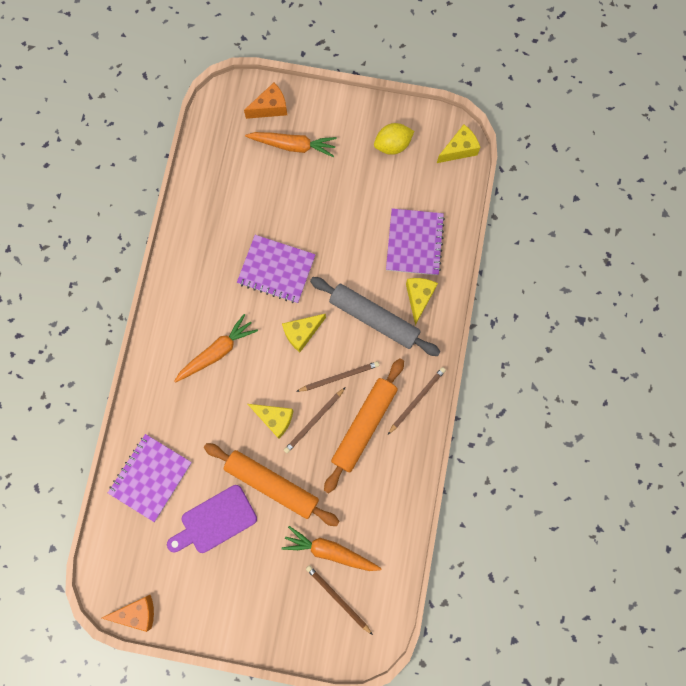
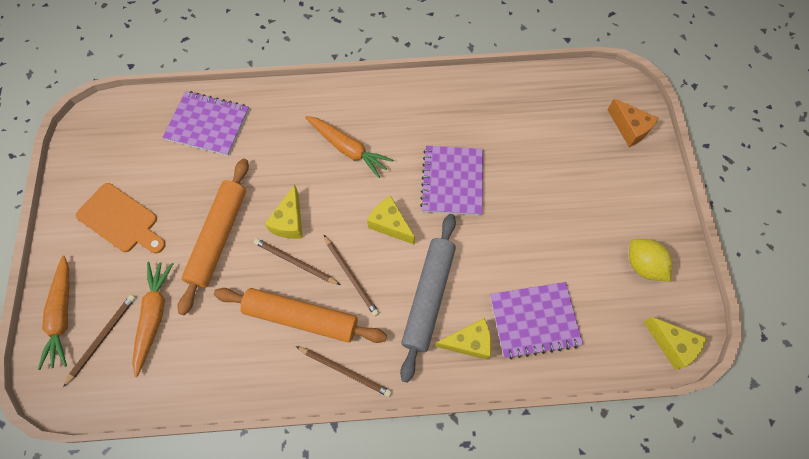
camera: 75 degrees right, 10 degrees down
(137, 612) = (74, 148): orange cheese -> none
(215, 521) = (172, 193): purple cutting board -> none
(229, 572) = (121, 220): none -> orange cutting board
(293, 145) = (597, 161): orange carrot -> orange carrot (63, 315)

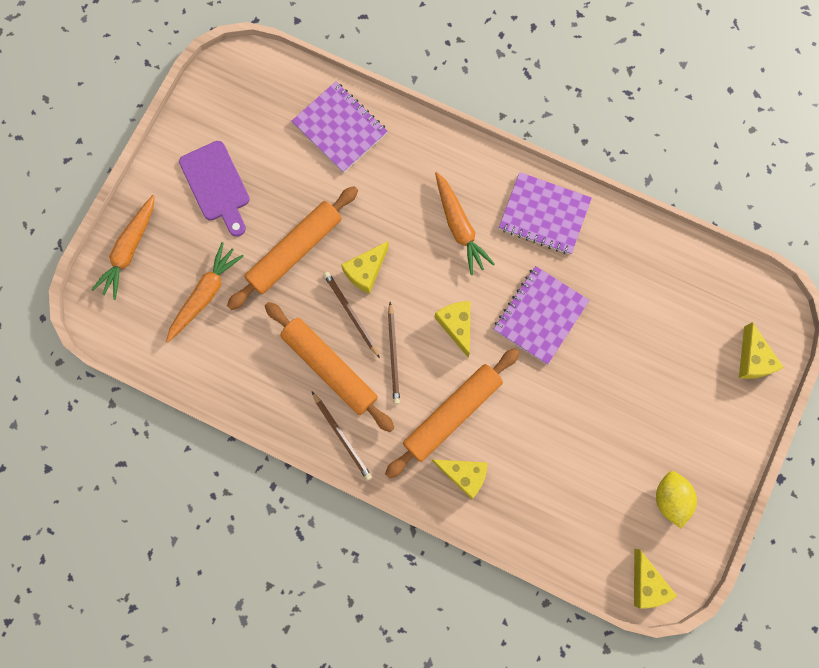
camera: 30 degrees right, 10 degrees up
(102, 338) = (153, 290): brown pencil -> none
(121, 220) = (216, 185): orange cutting board -> purple cutting board
(428, 297) = (452, 413): grey rolling pin -> orange rolling pin
(534, 320) = (534, 489): purple notebook -> purple notebook (544, 215)
(629, 129) = (752, 359): orange cheese -> yellow cheese

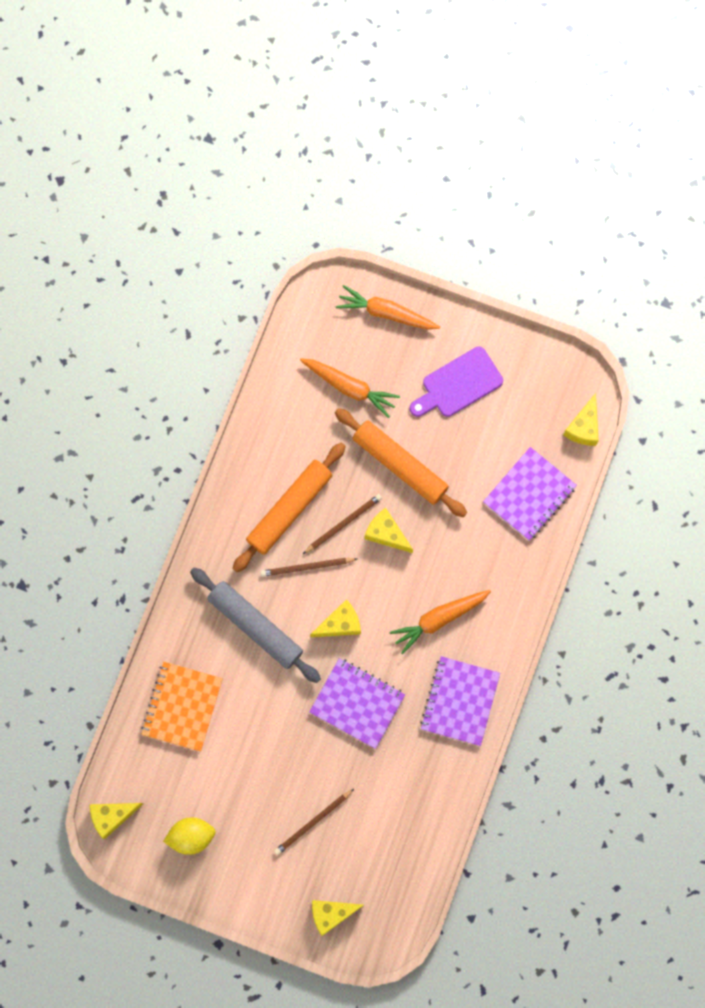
camera: 85 degrees right, 0 degrees up
(342, 437) = (226, 527): brown pencil -> brown pencil (313, 822)
(452, 413) = (255, 626): orange rolling pin -> grey rolling pin
(464, 475) = (199, 641): yellow cheese -> yellow cheese (583, 427)
(532, 499) = (182, 706): none -> orange notebook

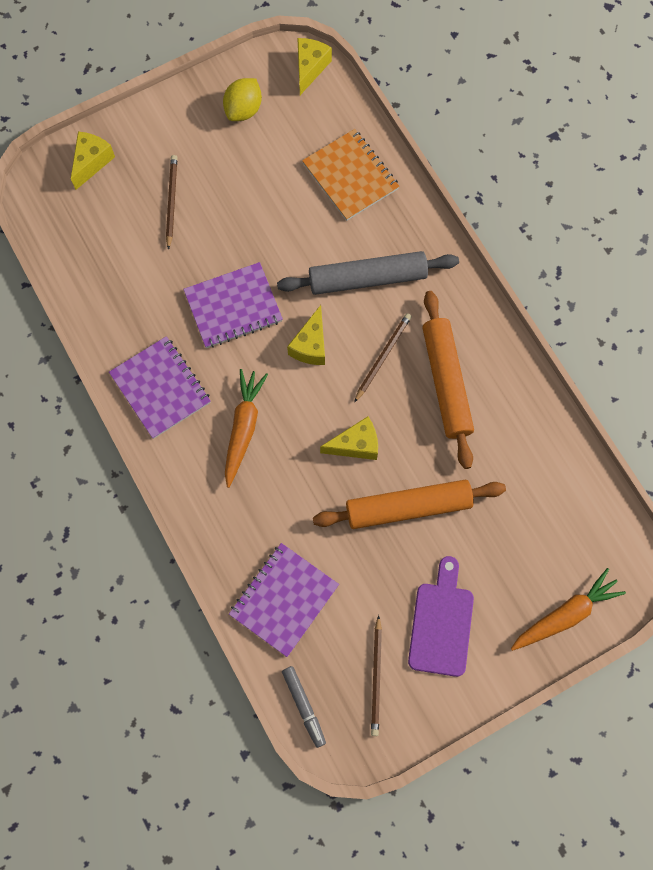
camera: 130 degrees right, 5 degrees down
(343, 523) = (395, 416): brown pencil -> brown pencil (376, 677)
(349, 387) = (518, 522): orange carrot -> none
(529, 494) = (284, 599): purple notebook -> purple notebook turned 45 degrees clockwise
(583, 427) = (304, 706): yellow cheese -> grey marker

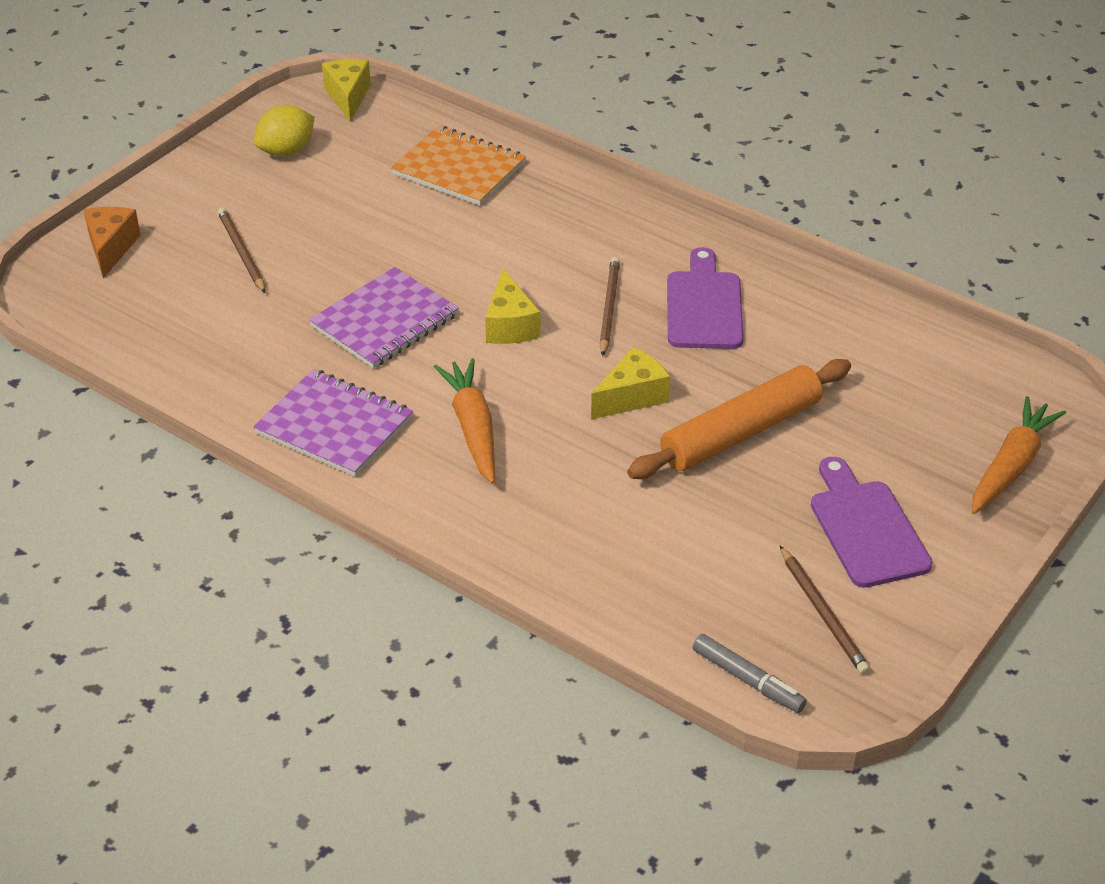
camera: 25 degrees left, 30 degrees down
(92, 162) = (111, 248): yellow cheese -> orange cheese
(243, 110) = (286, 151): yellow lemon -> yellow lemon turned 45 degrees clockwise
(284, 599) = (642, 578): purple notebook -> none
(367, 279) = (541, 247): grey rolling pin -> none
(446, 382) = (704, 306): orange rolling pin -> purple cutting board

